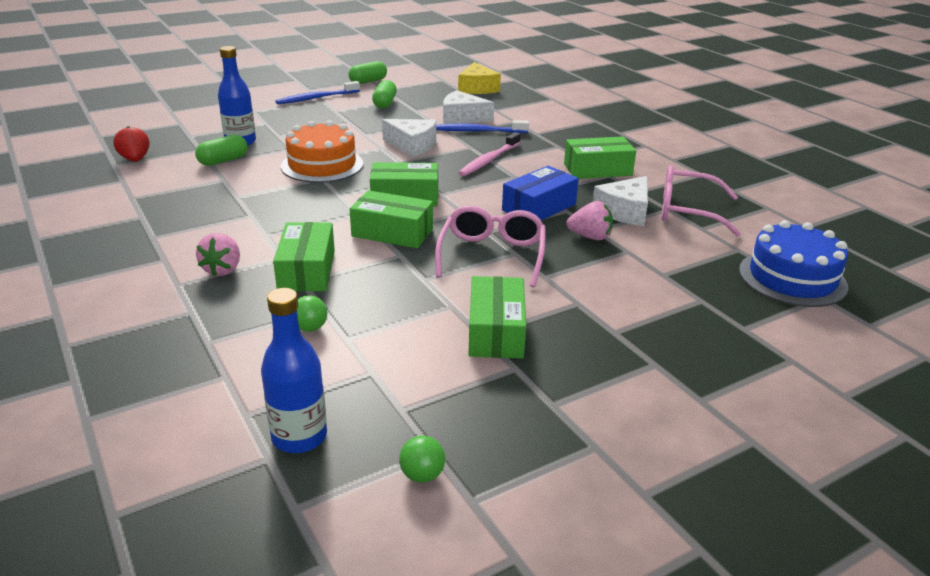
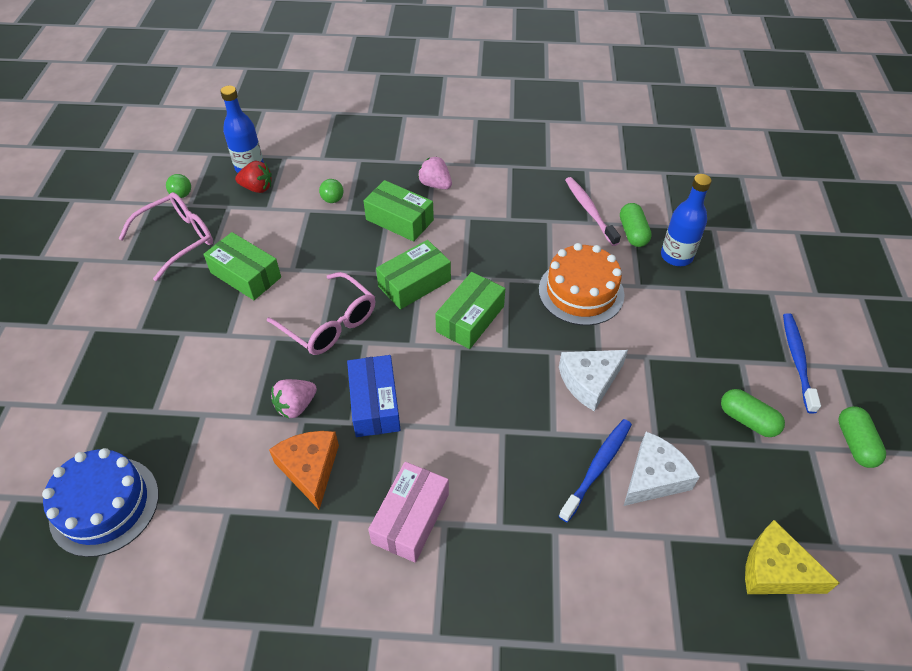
camera: 125 degrees right, 20 degrees up
(135, 160) = (667, 185): red strawberry -> red strawberry (257, 188)
(489, 160) = (506, 428): pink toothbrush -> pink toothbrush (589, 211)
(597, 170) = (411, 518): green box -> pink box
(625, 211) = (310, 469): white cheese -> orange cheese
(686, 211) = (263, 526): pink glasses -> pink glasses (178, 239)

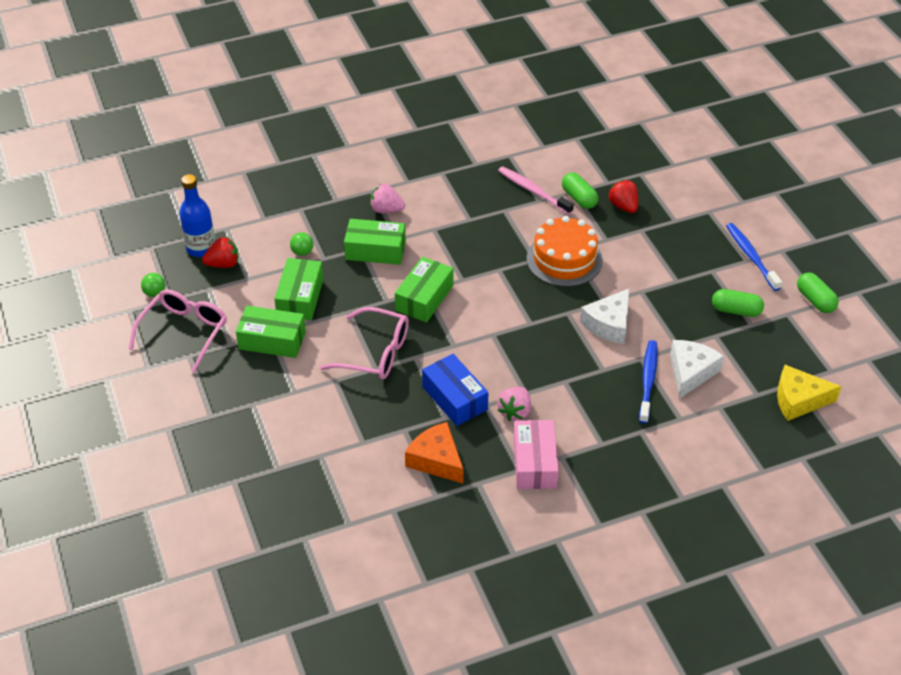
camera: 25 degrees left, 5 degrees down
(104, 505) = (293, 544): blue cake -> none
(296, 406) = (393, 422): pink strawberry -> pink strawberry (515, 412)
(470, 319) = (489, 310): green box -> green box (300, 297)
(676, 256) = (623, 206): blue bottle -> red strawberry

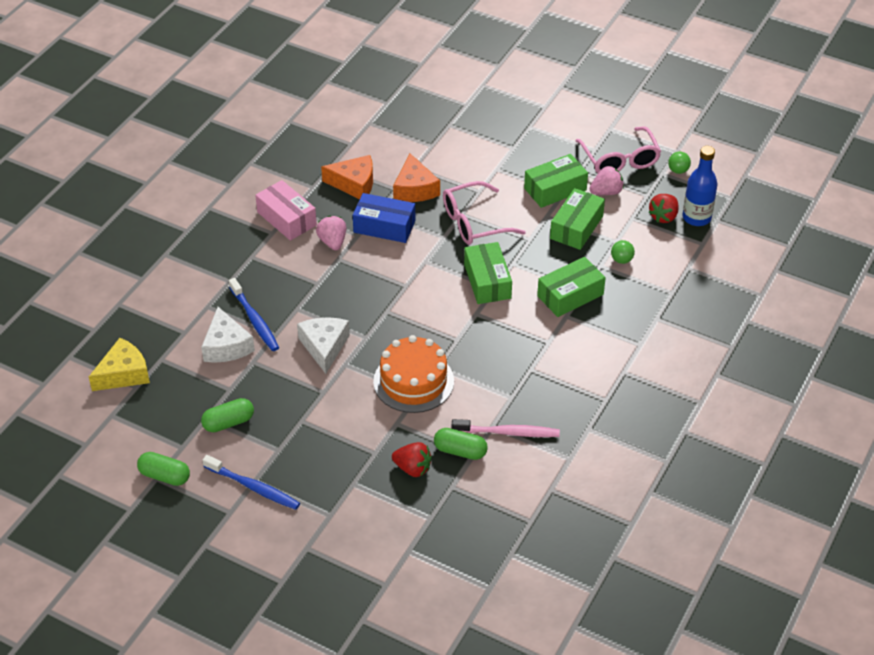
camera: 140 degrees right, 0 degrees up
(300, 297) = (576, 227): green box -> green box turned 60 degrees clockwise
(386, 210) = (606, 334): pink strawberry -> pink strawberry (606, 192)
(388, 418) = (415, 189): none -> orange cheese

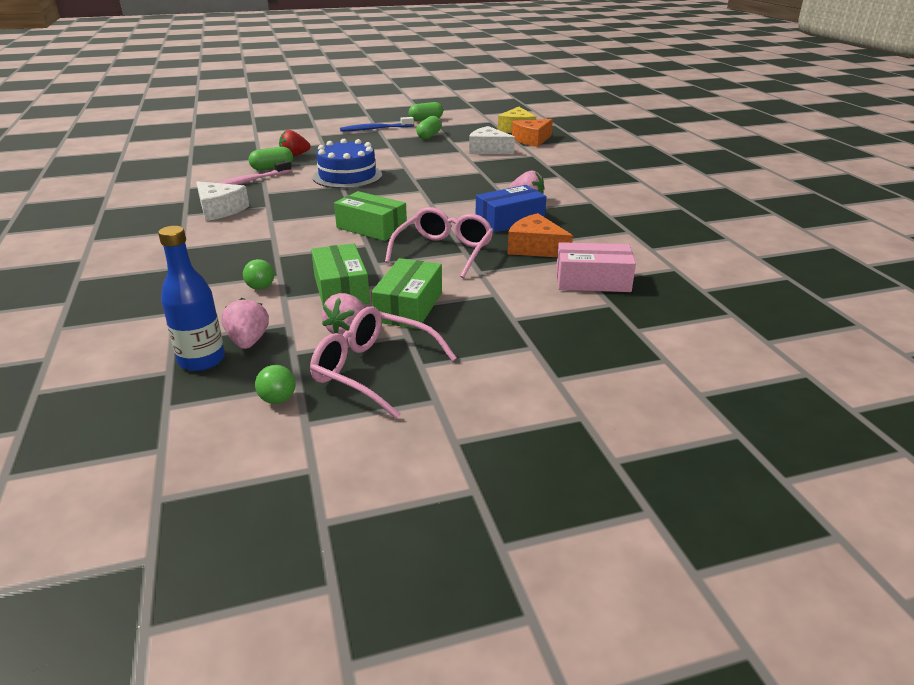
camera: 135 degrees right, 15 degrees down
(254, 320) = (495, 160): blue toothbrush -> none
(286, 219) = (583, 196): pink box -> pink box (592, 281)
(324, 347) = (431, 167): white cheese -> white cheese (220, 210)
(354, 184) = (586, 230): orange cheese -> orange cheese (532, 140)
(413, 381) = (347, 176): orange cake -> blue cake
(570, 295) = (285, 248): green box -> none
(663, 217) = (248, 341): red strawberry -> pink strawberry

